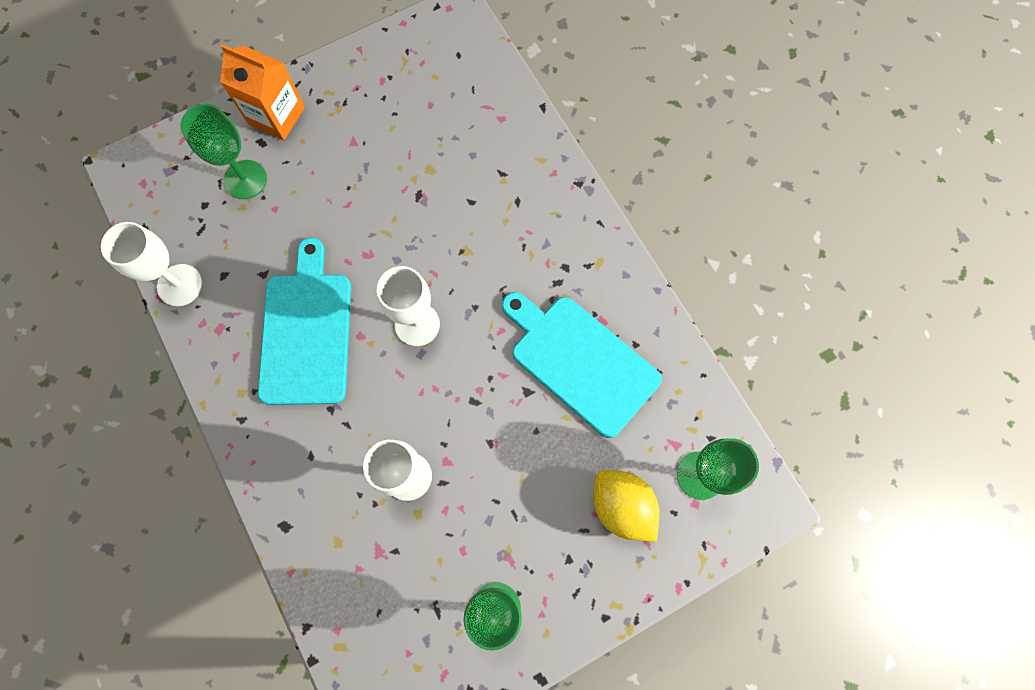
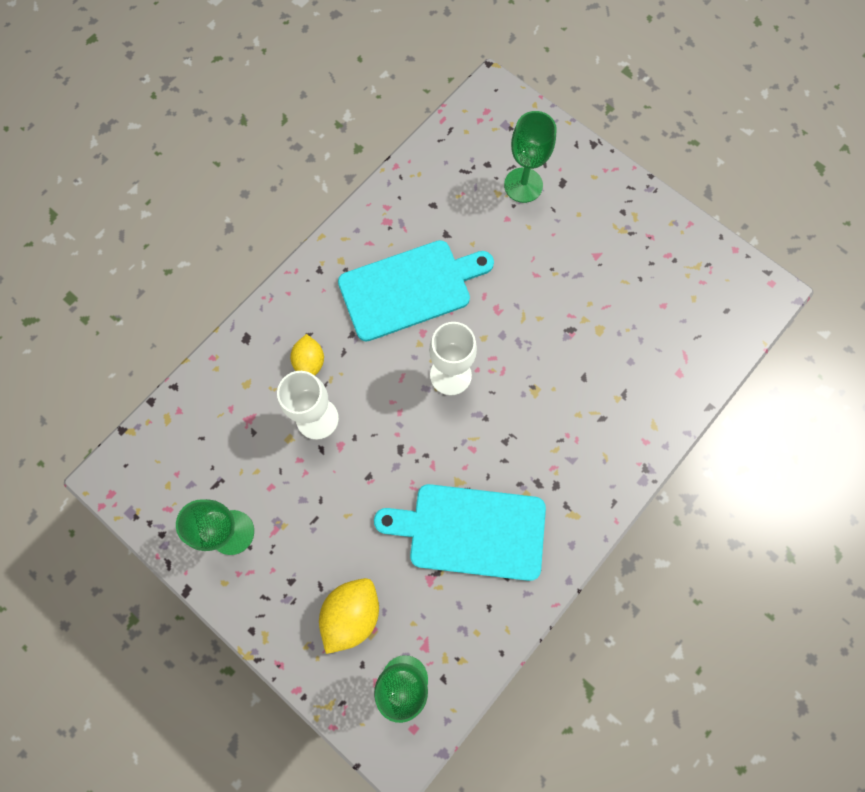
camera: 70 degrees right, 0 degrees up
(180, 285) = (411, 177): white goblet -> none
(276, 115) = (592, 184): orange carton -> none
(342, 464) = (310, 362): none -> yellow lemon
(580, 361) = (471, 531): turquoise cutting board -> turquoise cutting board turned 105 degrees counterclockwise

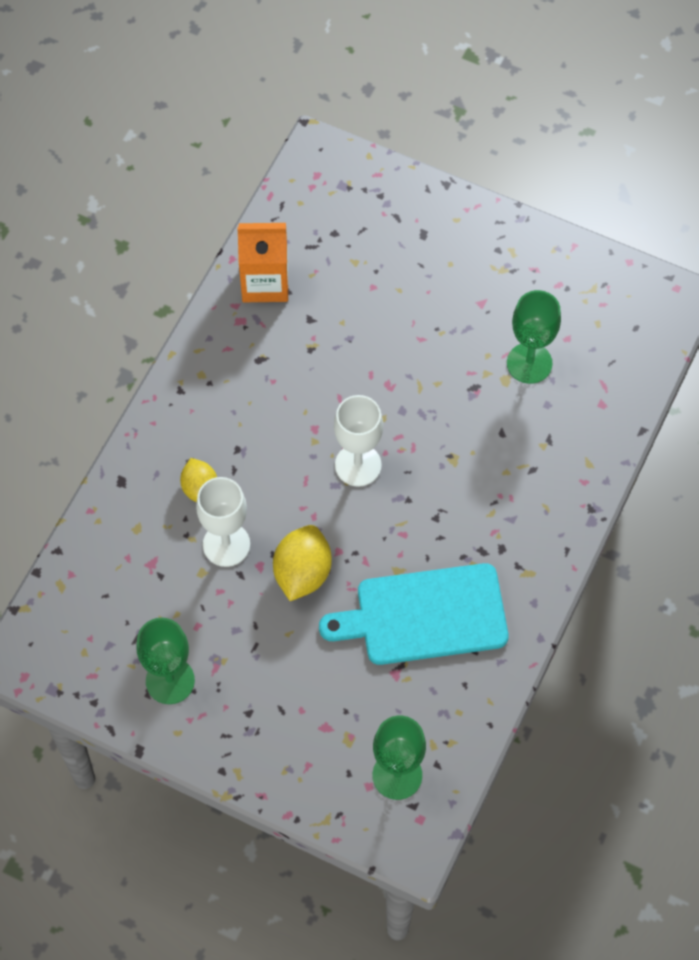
camera: 15 degrees left, 10 degrees down
(352, 614) = (323, 727): yellow lemon -> yellow lemon (302, 573)
(409, 289) = (287, 386): turquoise cutting board -> none
(417, 193) = (265, 282): none -> orange carton
(523, 185) = (380, 247): green goblet -> green goblet (529, 363)

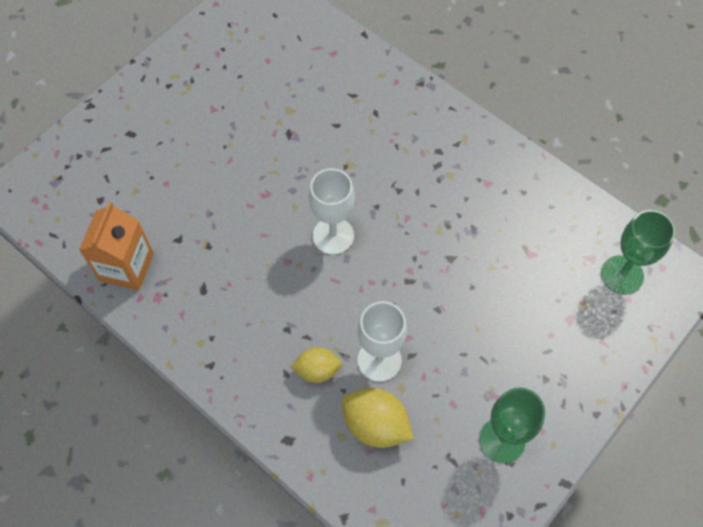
camera: 75 degrees left, 0 degrees up
(302, 573) = (423, 304): yellow lemon -> yellow lemon (375, 425)
(425, 615) = (484, 220): turquoise cutting board -> none
(529, 363) = (280, 90): green goblet -> none

